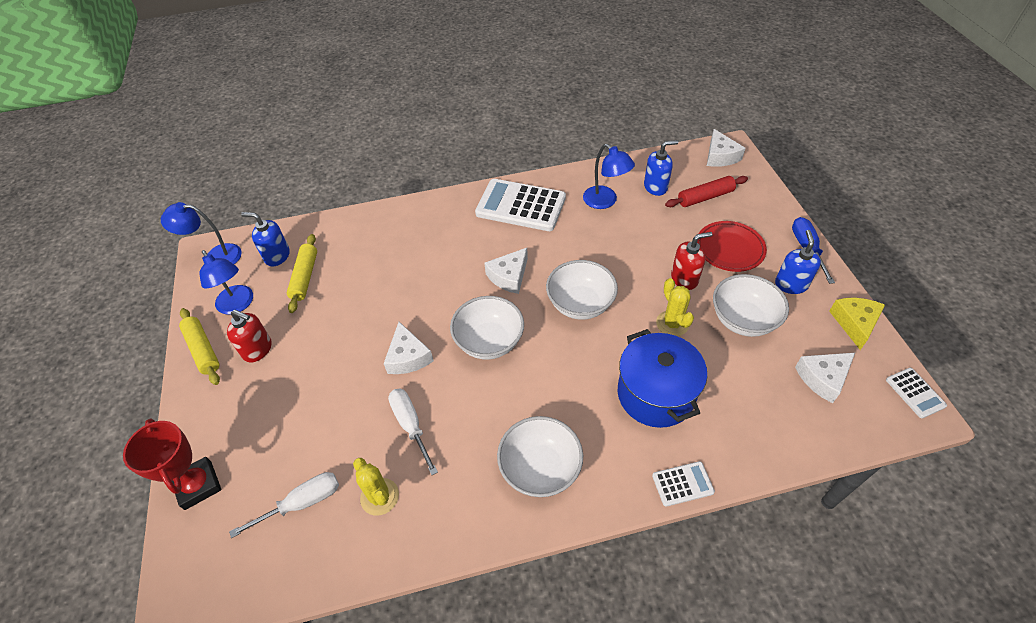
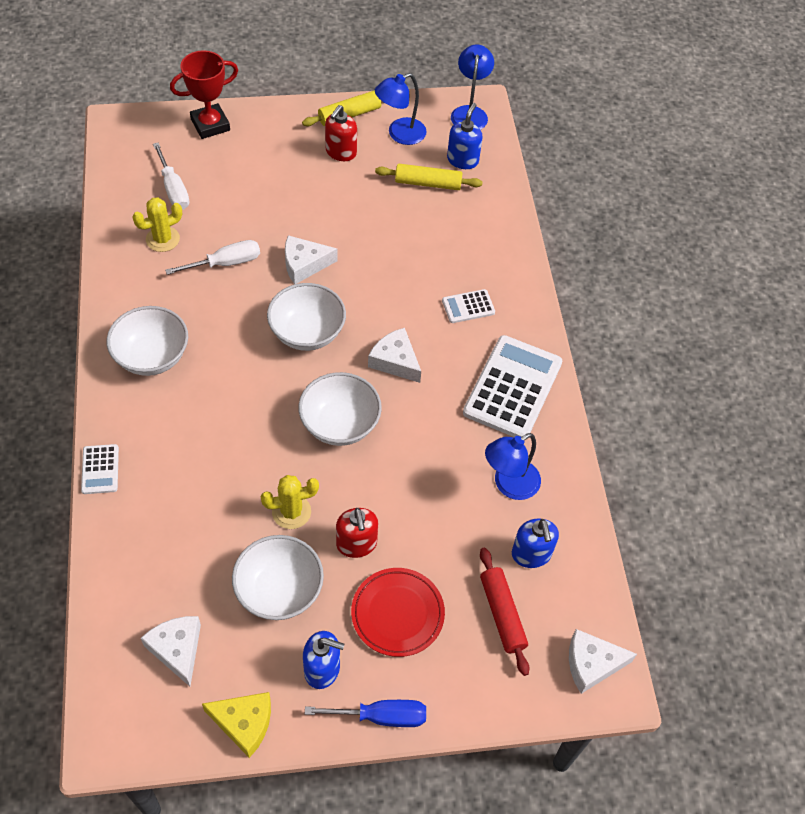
camera: 90 degrees right, 5 degrees up
(655, 394) = (204, 471): blue pot -> none
(915, 393) = (130, 747): white calculator -> white calculator (468, 307)

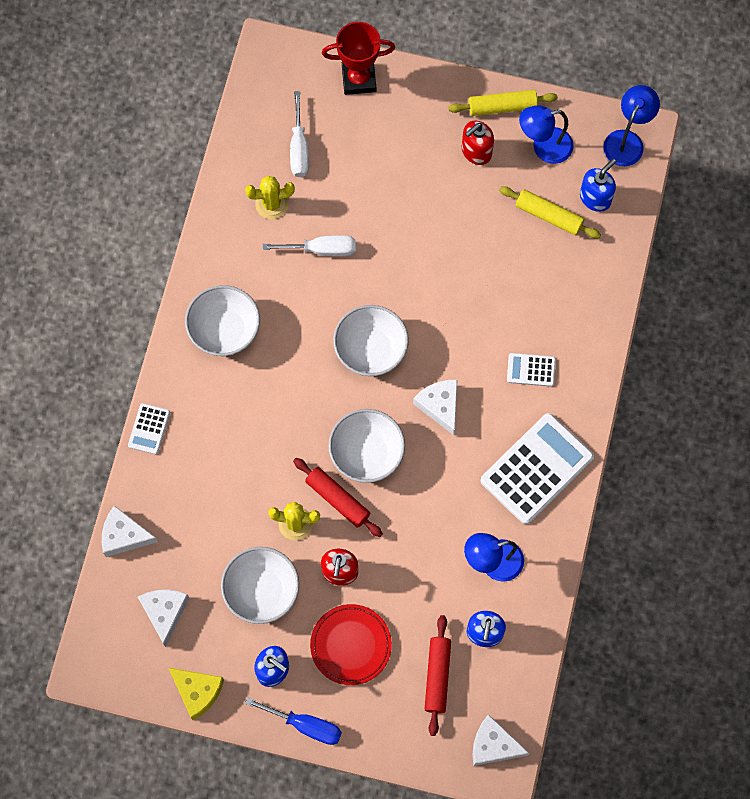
camera: 25 degrees right, 15 degrees up
(304, 264) = (394, 274): white cheese -> white cheese (124, 535)
(327, 475) = (338, 499): none -> red rolling pin

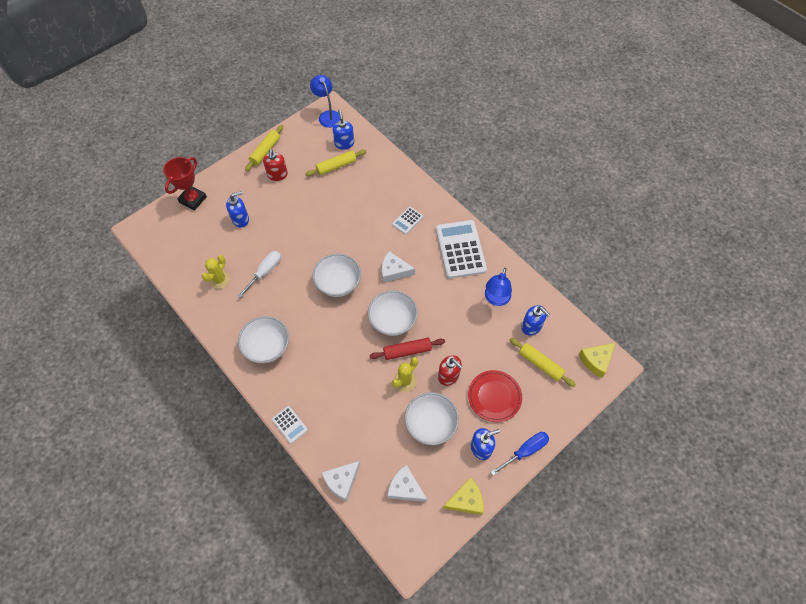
camera: 55 degrees left, 10 degrees down
(299, 148) = (202, 248): white screwdriver -> none
(374, 160) = (240, 219): none -> blue soap dispenser
(437, 676) = (540, 364): red rolling pin -> yellow rolling pin
(493, 745) = (596, 360): white cheese -> yellow cheese
(544, 147) = (301, 147): blue lamp -> none

